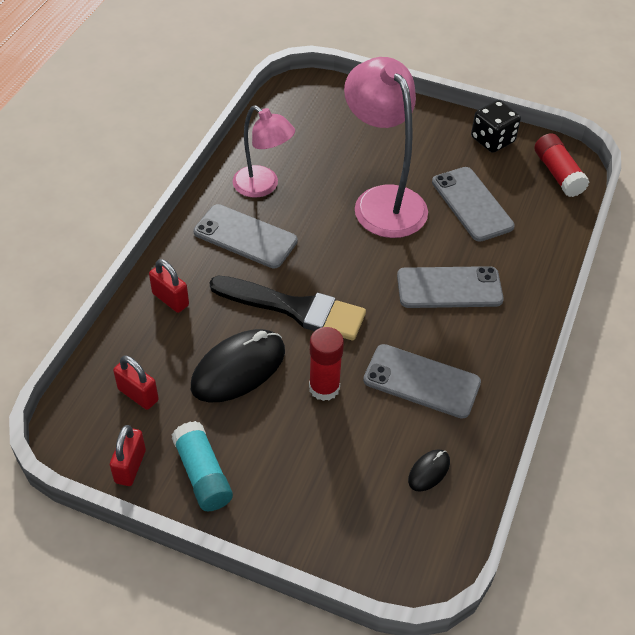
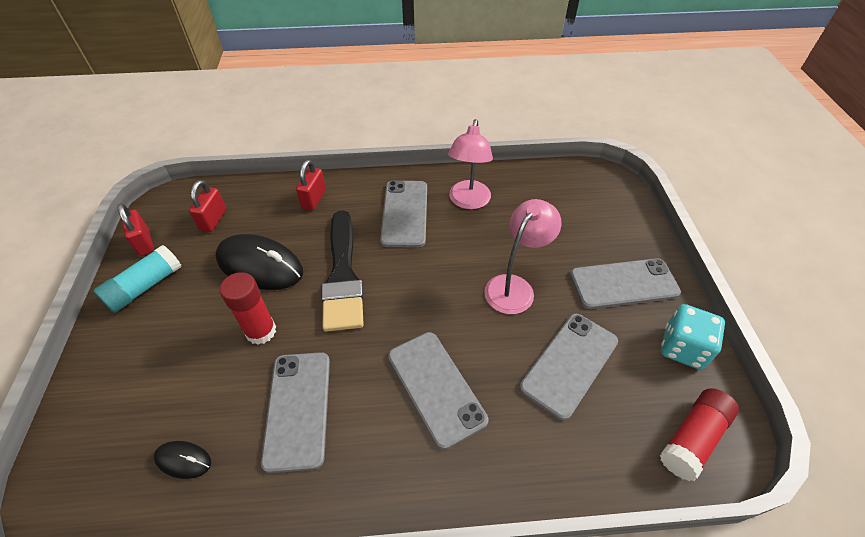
camera: 65 degrees right, 0 degrees up
(130, 466) = (144, 243): red padlock -> red padlock turned 75 degrees clockwise
(382, 201) = (514, 287): pink lamp -> pink lamp, size x0.63
(420, 138) = (623, 284): none -> grey phone
(492, 140) = (682, 348): black dice -> turquoise dice

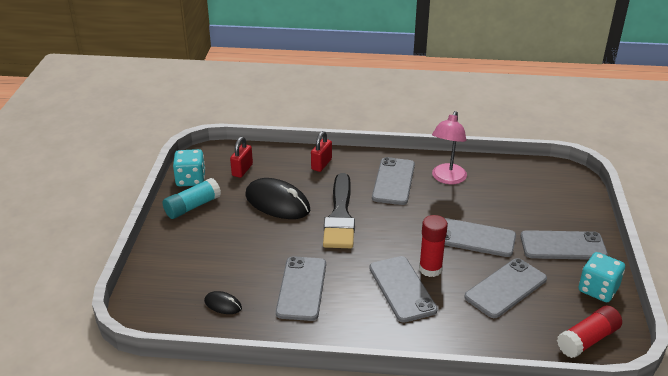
camera: 10 degrees right, 15 degrees down
(144, 243) = (190, 179): red padlock -> turquoise dice
(261, 331) = (277, 242): red glue stick -> red glue stick (430, 269)
(514, 287) = (473, 238): pink lamp -> grey phone

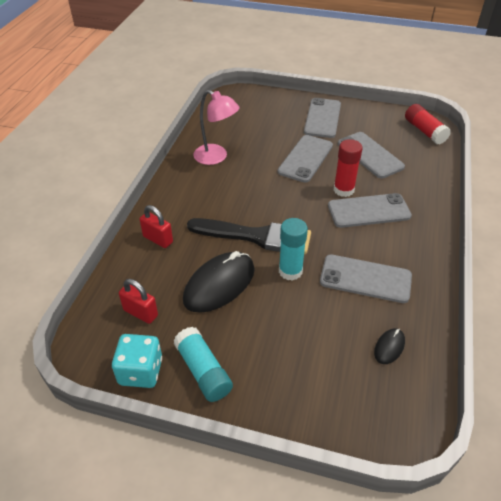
camera: 80 degrees left, 10 degrees up
(301, 240) = (290, 271): none -> turquoise glue stick
(393, 181) = (209, 191): grey phone -> none
(598, 289) = (373, 115): turquoise dice -> none

